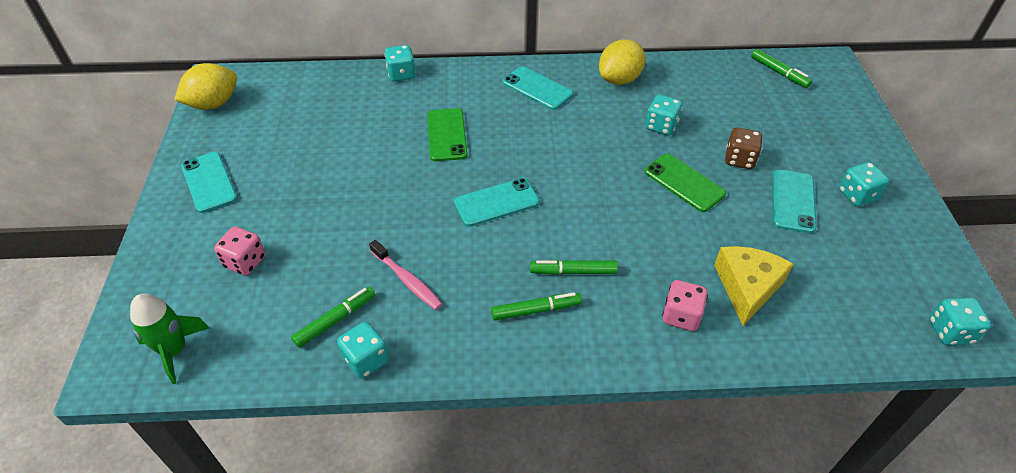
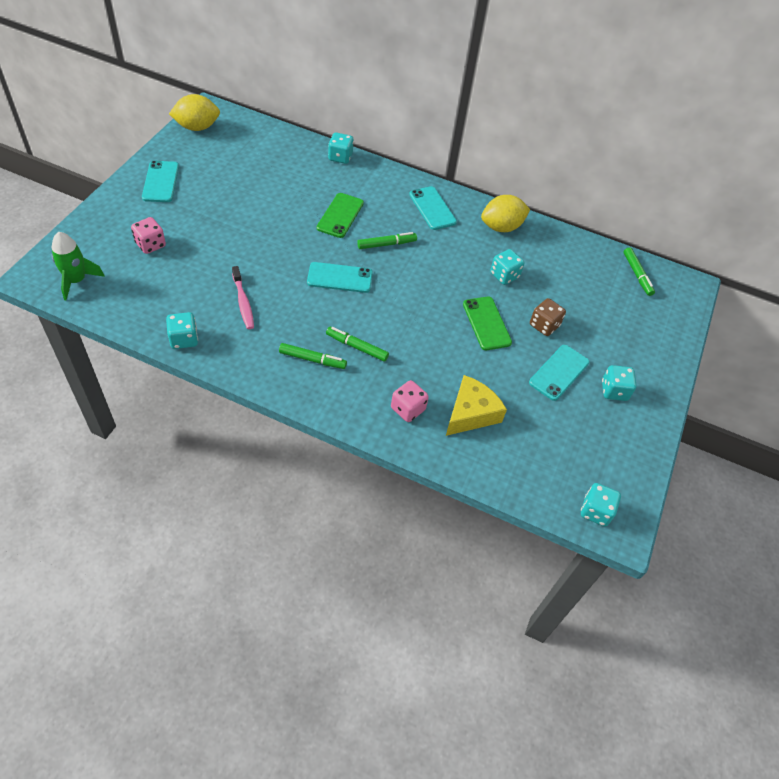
camera: 20 degrees right, 5 degrees up
(335, 320) = (181, 306): green marker -> green marker (386, 244)

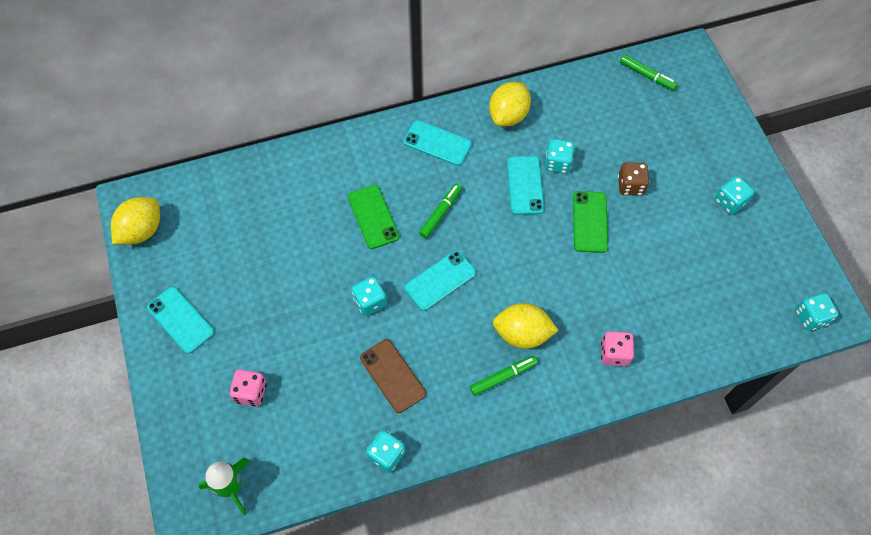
camera: 35 degrees left, 10 degrees up
(243, 302) = (392, 375): pink toothbrush -> brown phone
(340, 157) = (306, 154): turquoise dice -> turquoise dice (370, 301)
(356, 347) = (522, 334): green marker -> yellow lemon
(471, 413) = (659, 314): yellow cheese -> none
(486, 323) = (590, 222): green phone -> green phone turned 60 degrees clockwise
(559, 372) = (680, 220): turquoise phone -> turquoise phone (525, 185)

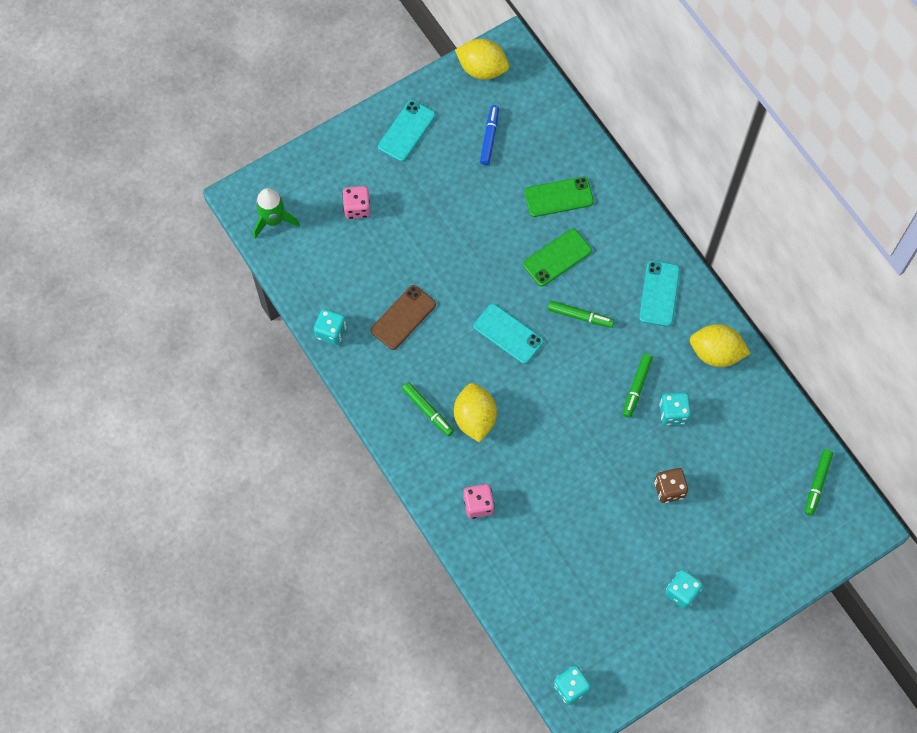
camera: 75 degrees right, 5 degrees up
(221, 243) = (489, 137): none -> blue marker
(370, 301) = (469, 279): turquoise dice -> none
(525, 185) = (637, 387): turquoise phone -> green marker
(590, 222) = (614, 457): green phone -> green phone (558, 197)

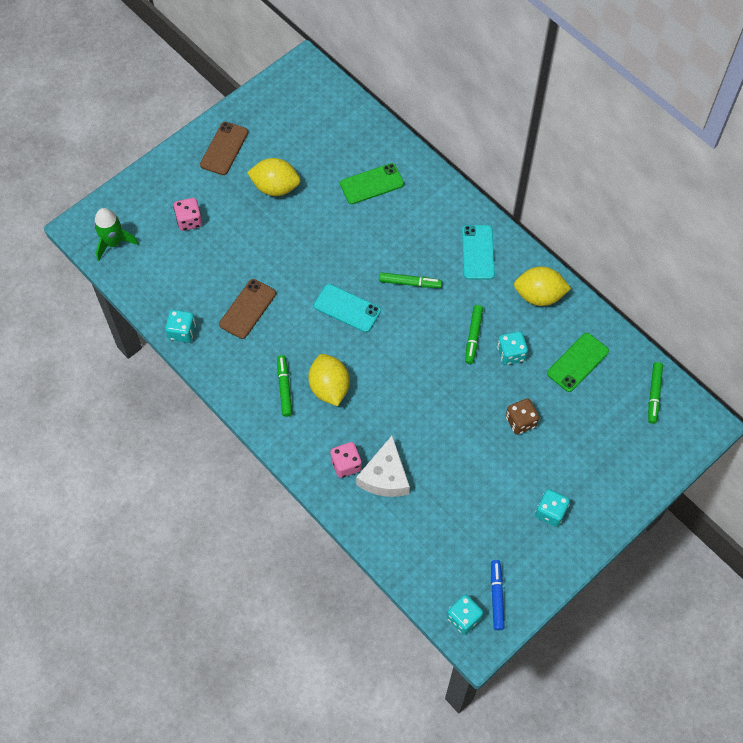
camera: 10 degrees left, 5 degrees down
(406, 131) = (224, 148): turquoise phone -> brown phone
(428, 411) = (284, 388): green marker -> green marker turned 135 degrees counterclockwise
(482, 69) = (283, 87): yellow lemon -> yellow lemon (275, 187)
(489, 137) = (300, 143): blue marker -> blue marker (496, 596)
(516, 524) = (385, 476): none -> white cheese
(557, 257) = (380, 235): green phone -> green phone (577, 362)

